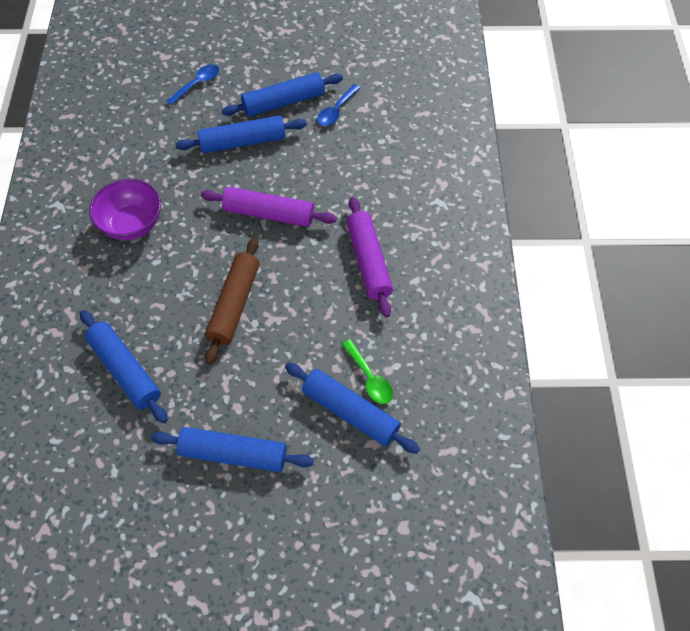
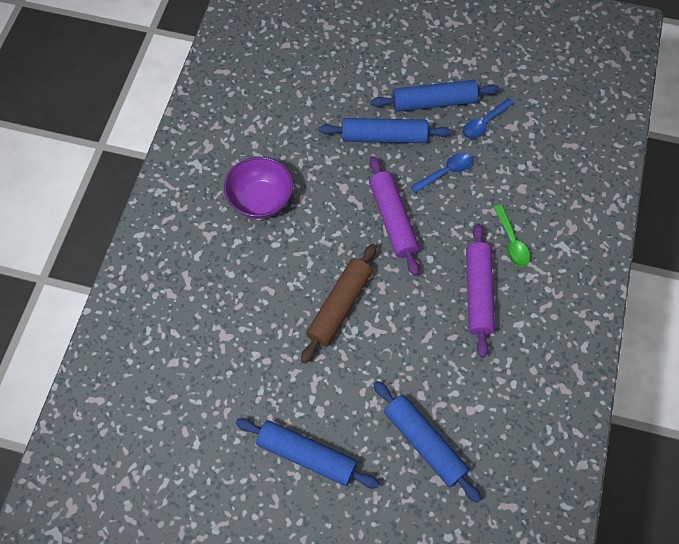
camera: 15 degrees right, 5 degrees up
(125, 370) = (225, 347): blue rolling pin -> none
(197, 84) = (353, 64): blue spoon -> blue spoon (445, 172)
(269, 214) = (393, 220): purple rolling pin -> purple rolling pin turned 45 degrees clockwise
(369, 378) = (451, 413): green spoon -> green spoon (511, 242)

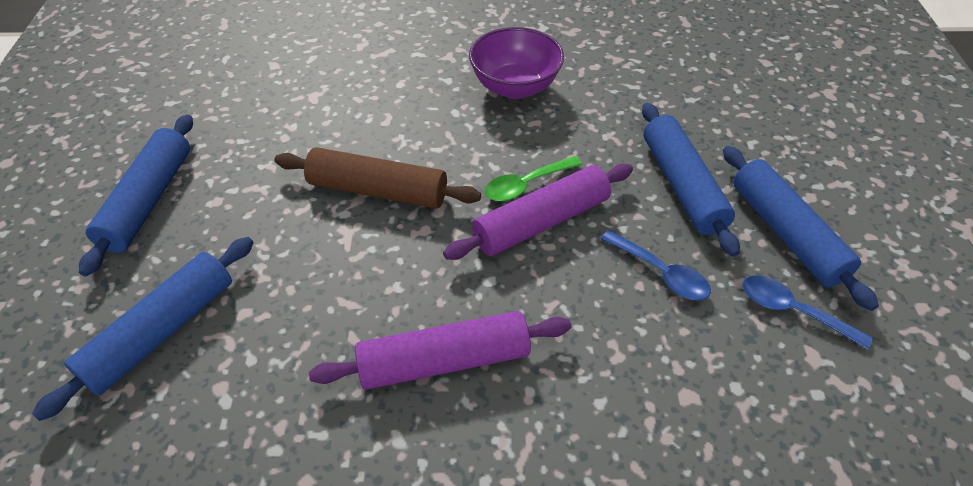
camera: 75 degrees right, 15 degrees down
(511, 242) = (565, 398): green spoon -> green spoon (526, 185)

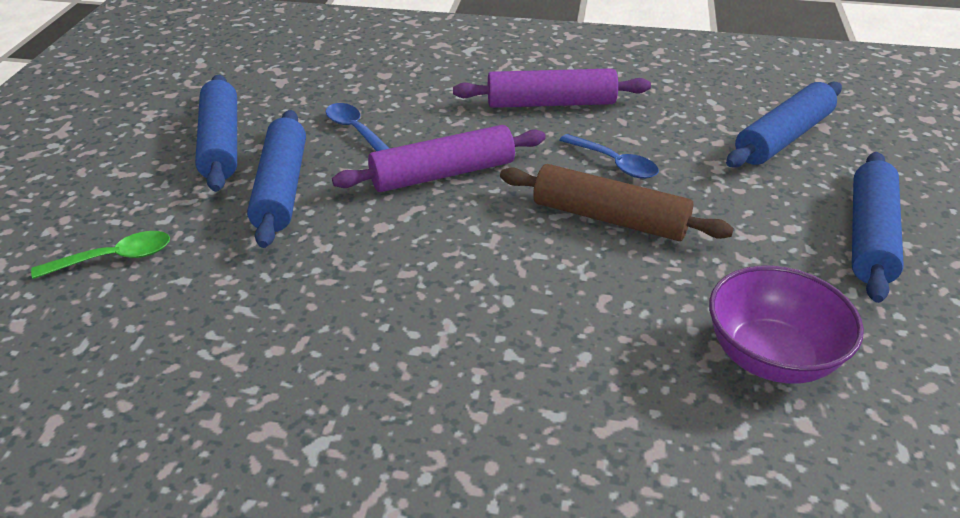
camera: 170 degrees left, 10 degrees down
(515, 87) = (412, 328): purple bowl -> purple bowl (770, 357)
(526, 185) = (445, 206): green spoon -> green spoon (115, 258)
(792, 311) = (271, 102): blue spoon -> blue spoon (614, 164)

